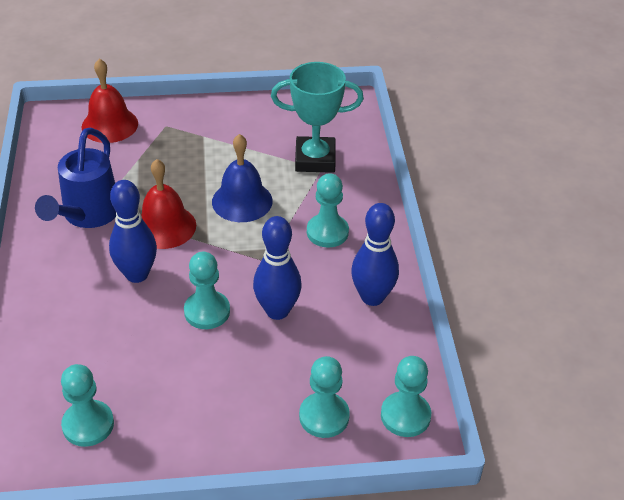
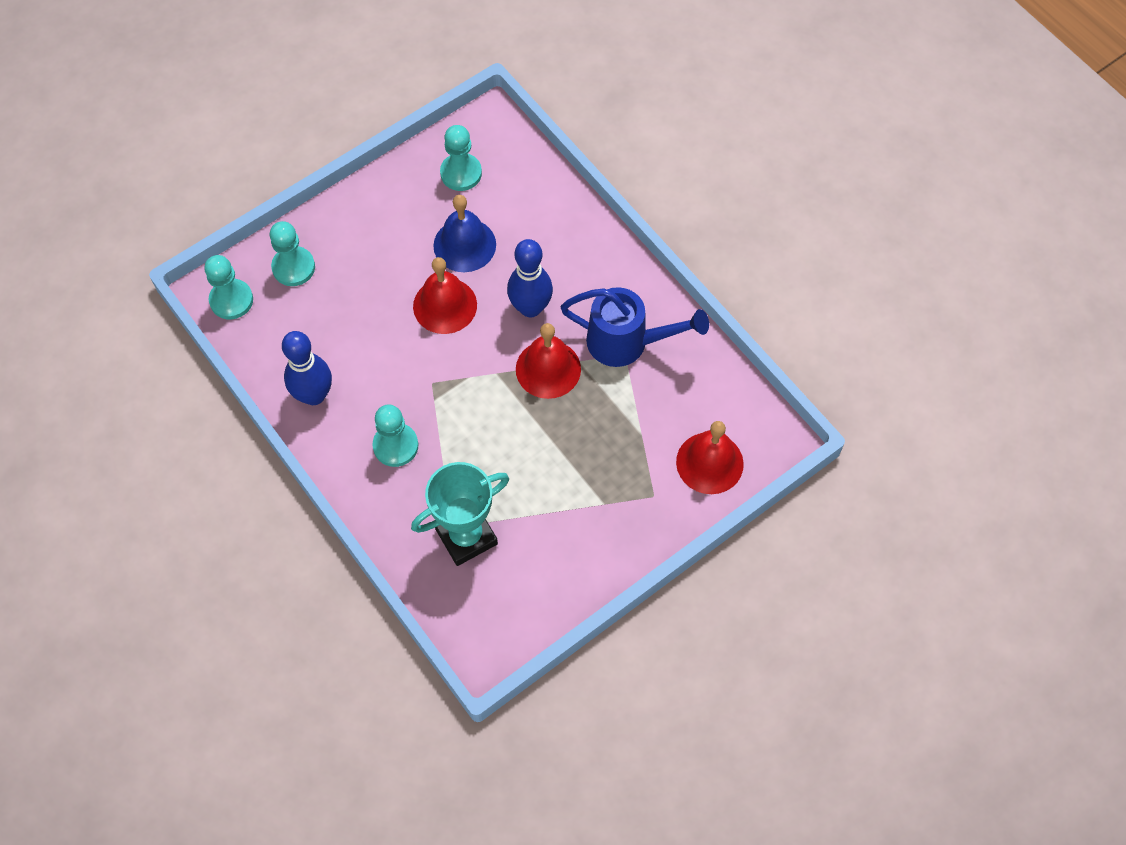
camera: 150 degrees right, 20 degrees up
(87, 215) = (626, 342): blue watering can -> blue watering can turned 120 degrees clockwise
(207, 311) = (445, 305): turquoise pawn -> red bell
(242, 201) = (500, 438): blue bell -> blue bell (464, 245)
(277, 311) = (387, 337): blue bowling pin -> none

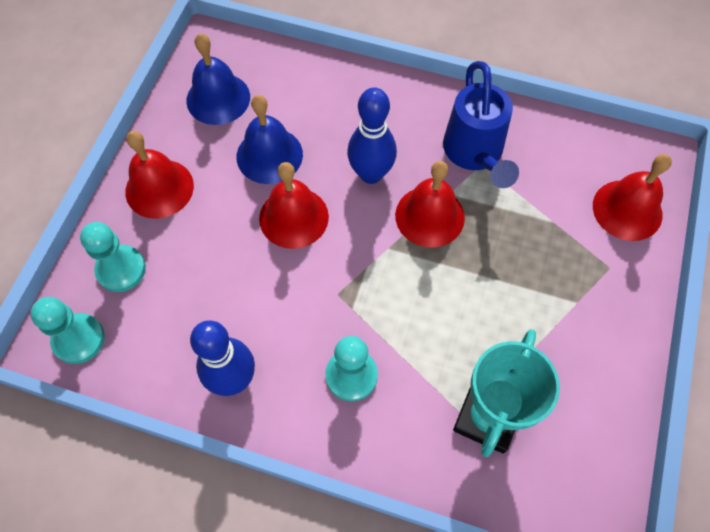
camera: 35 degrees left, 0 degrees up
(363, 221) = (159, 188): none -> red bell
(461, 173) = (218, 98): turquoise pawn -> blue bell
(626, 342) = (475, 154): blue watering can -> blue watering can turned 105 degrees clockwise

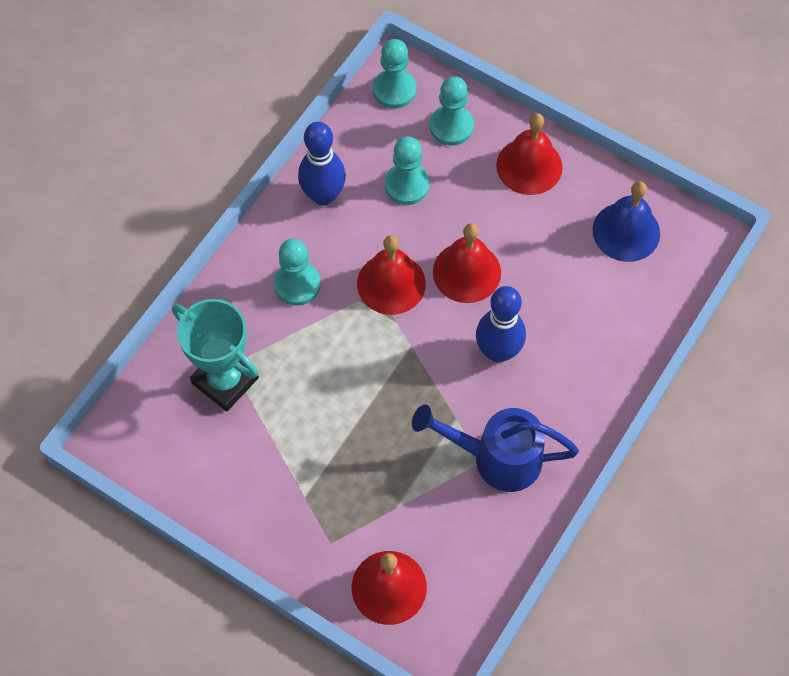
camera: 105 degrees right, 0 degrees up
(203, 296) = (407, 185): none -> turquoise pawn
(269, 155) = (543, 265): blue bell -> none
(429, 216) = (435, 392): red bell -> red bell (391, 283)

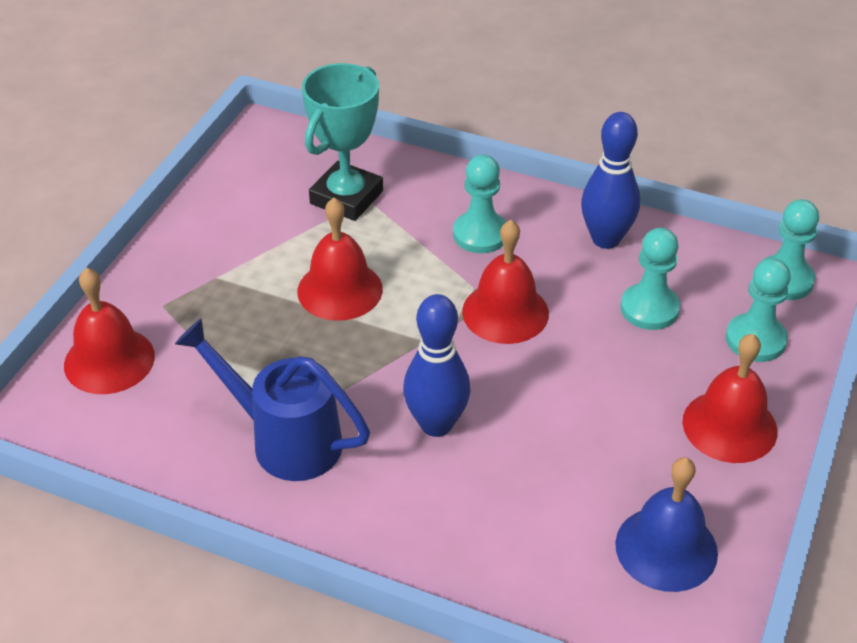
camera: 80 degrees right, 20 degrees down
(466, 272) = (543, 380): red bell -> red bell (340, 290)
(496, 458) = (285, 440): blue watering can -> blue watering can turned 60 degrees counterclockwise

